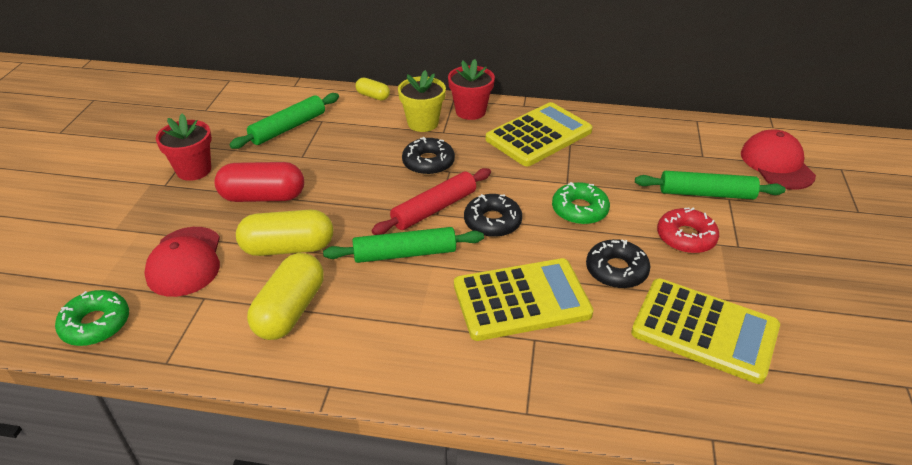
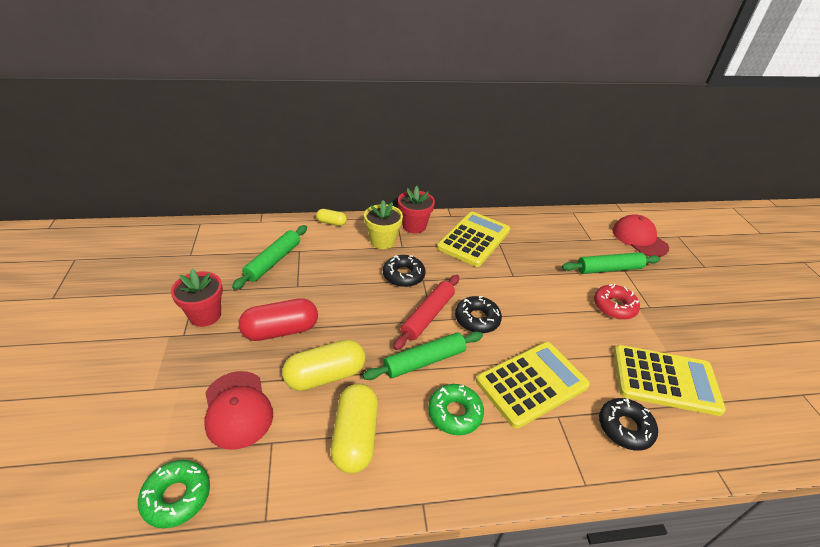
camera: 20 degrees left, 0 degrees up
(579, 210) = (533, 297): green donut -> green donut (455, 413)
(616, 270) = (583, 343): black donut -> black donut (625, 428)

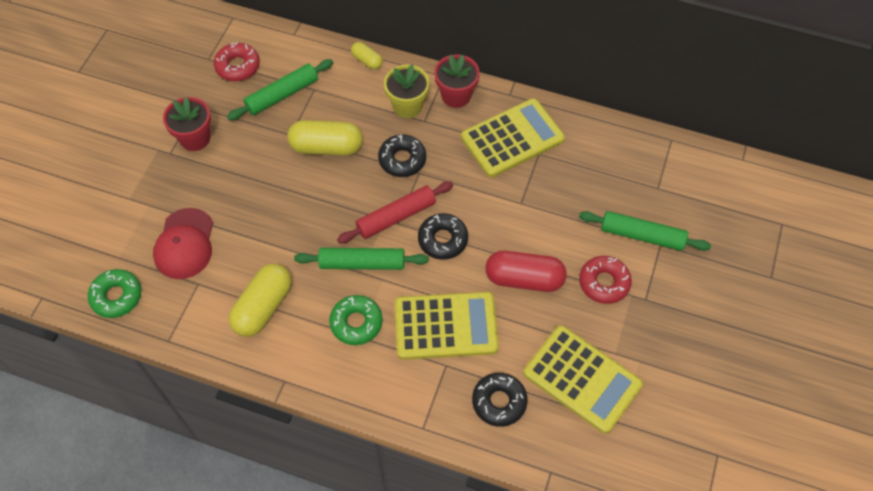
camera: 30 degrees right, 20 degrees up
(221, 253) = (238, 66): none -> red donut
(281, 330) = (252, 180): red capsule -> red capsule (524, 279)
(325, 376) = (268, 242): yellow capsule -> yellow capsule (326, 147)
(639, 238) = (723, 209): red cap -> none

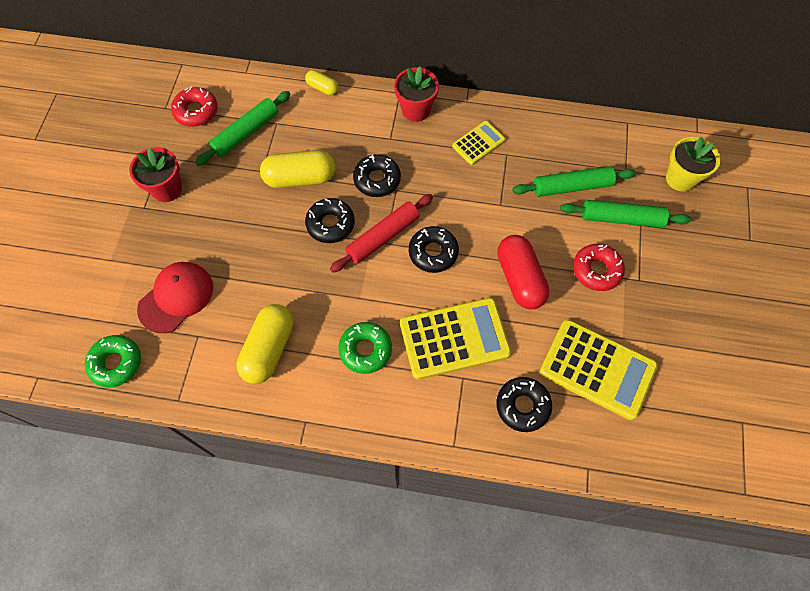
camera: 10 degrees left, 5 degrees up
(184, 244) = (176, 297): red cap -> red cap turned 135 degrees counterclockwise
(347, 196) = (330, 224): none -> black donut
(362, 263) = (359, 288): green rolling pin -> green rolling pin (572, 186)
(407, 106) = (371, 126): yellow flower pot -> yellow flower pot (680, 178)
(512, 138) = (478, 143): yellow calculator -> yellow calculator, size x0.54
(524, 279) = (520, 279): red capsule -> red capsule turned 75 degrees clockwise

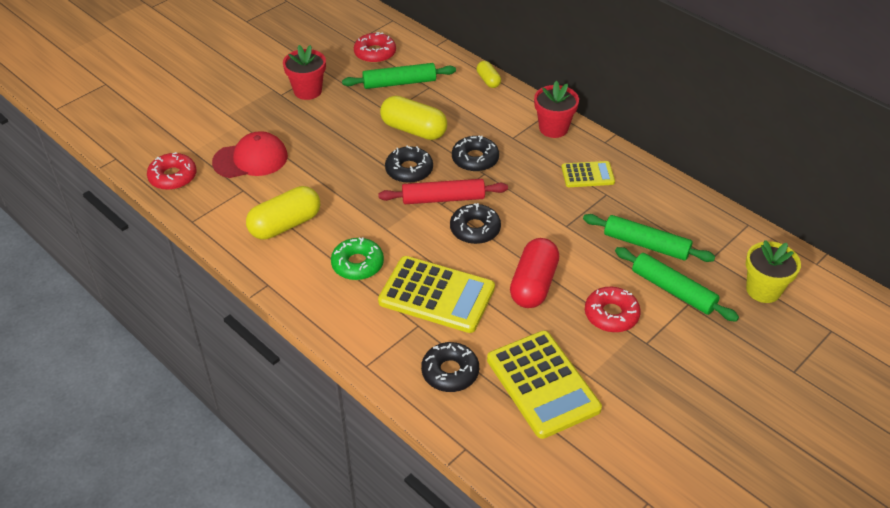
camera: 35 degrees right, 20 degrees down
(116, 363) = (173, 177): green donut -> red donut

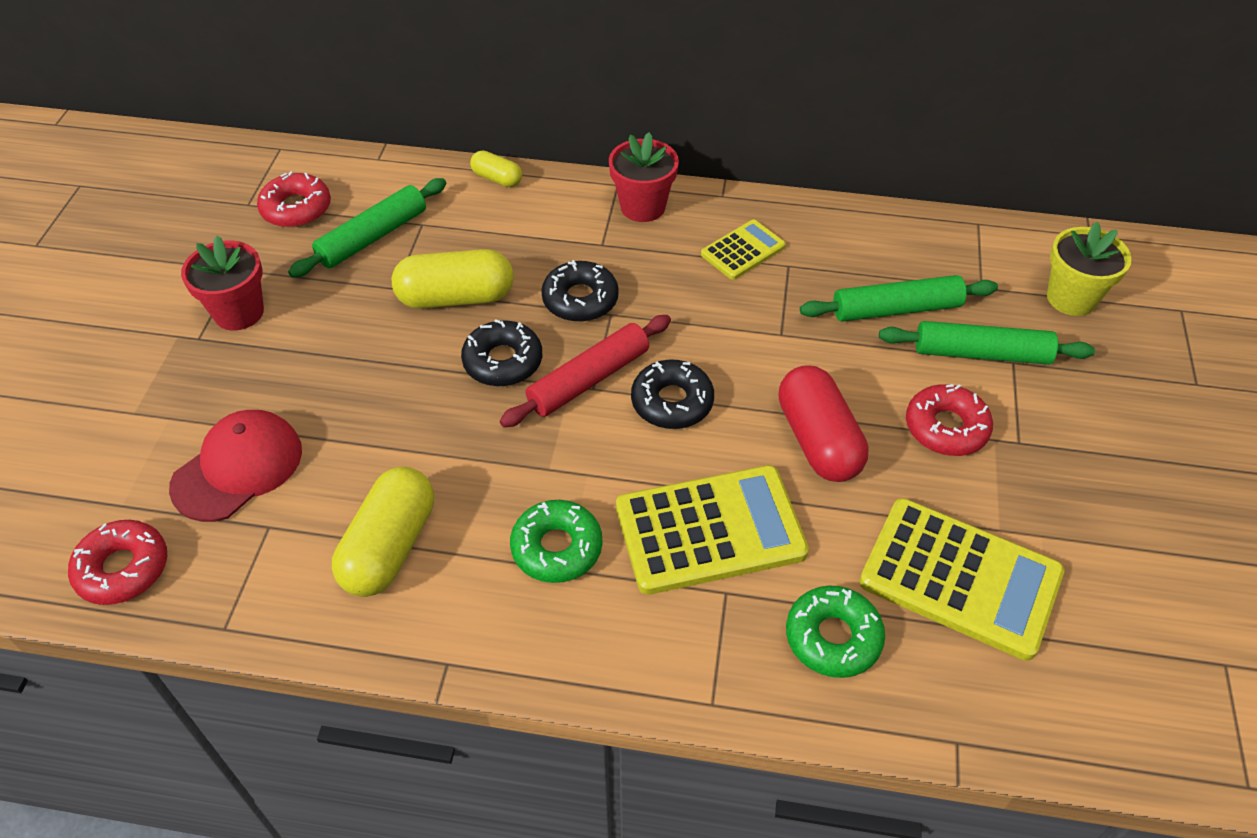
camera: 35 degrees left, 5 degrees up
(450, 372) = (833, 637): black donut -> green donut

